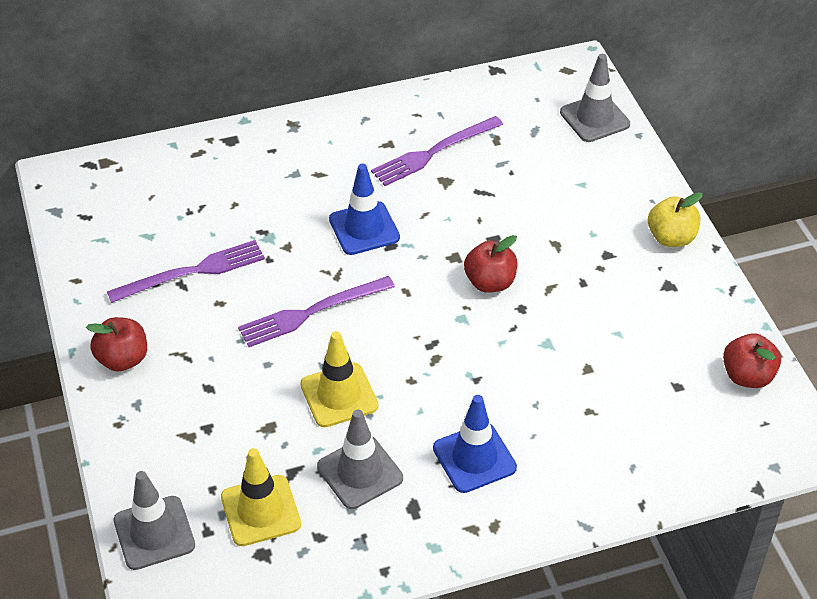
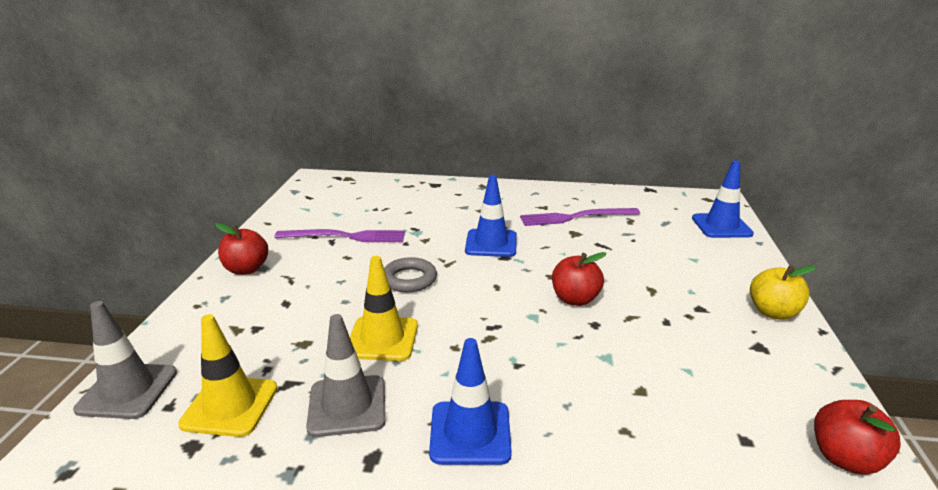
camera: 25 degrees right, 20 degrees down
(311, 312) = (409, 279): purple fork -> grey ring
(594, 118) = (721, 226): grey traffic cone -> blue traffic cone

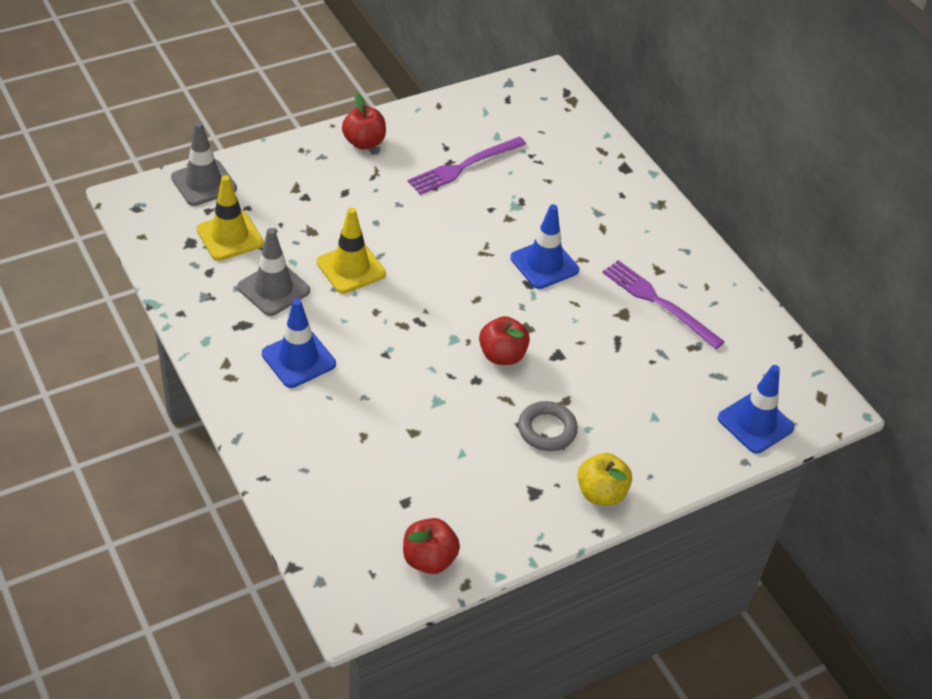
camera: 50 degrees right, 20 degrees up
(345, 237) = (464, 166): purple fork -> purple fork turned 90 degrees clockwise
(409, 279) = (437, 242): grey ring -> grey ring (547, 430)

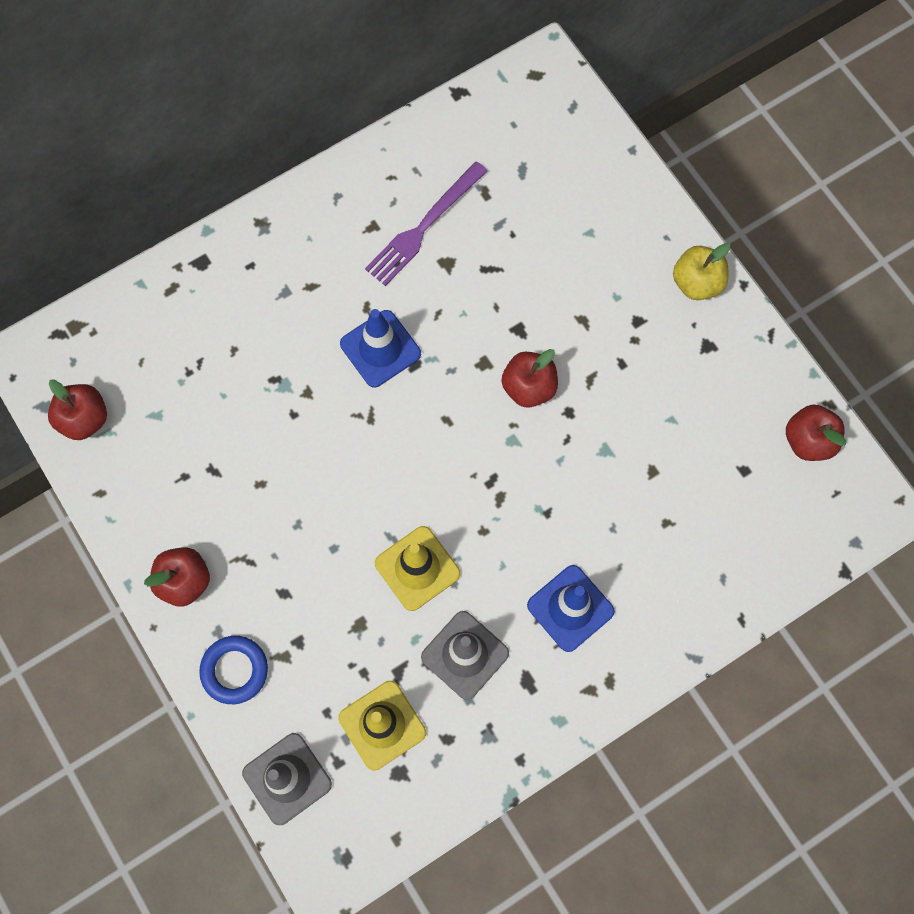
camera: 90 degrees left, 25 degrees up
(291, 163) = (234, 670): none -> blue ring
(464, 166) = (219, 451): purple fork -> none
(497, 101) = (84, 419): none -> red apple
(547, 430) = (625, 337): grey ring -> none
(755, 423) = (581, 138): blue traffic cone -> none

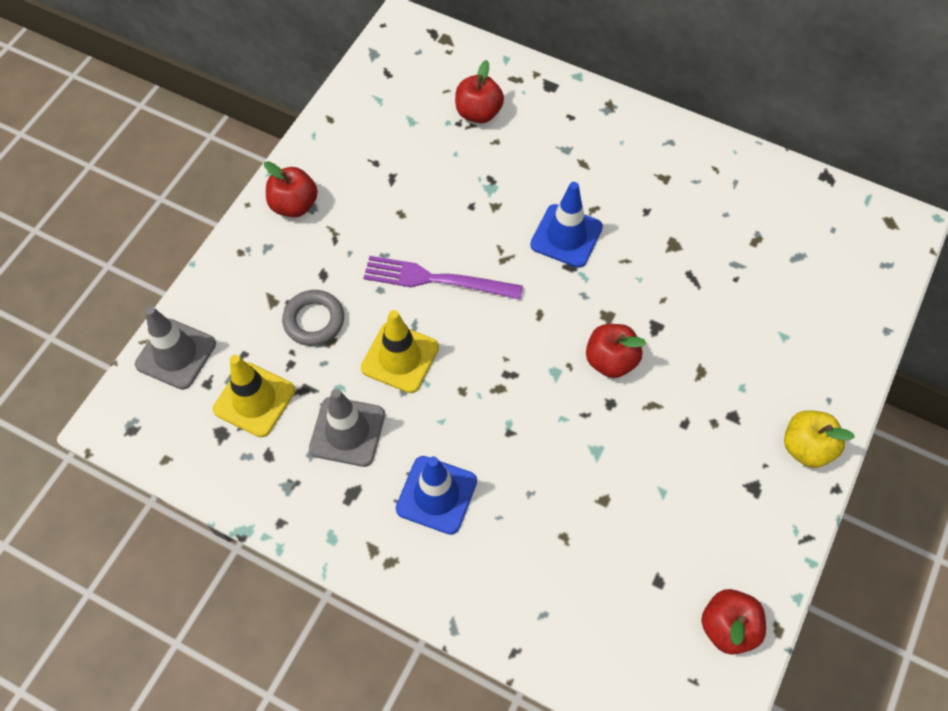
camera: 60 degrees right, 10 degrees down
(84, 419) = (379, 81): red apple -> red apple (478, 113)
(234, 670) = (243, 274): blue ring -> none
(330, 627) = (314, 320): none -> grey ring
(424, 226) = (692, 212): purple fork -> purple fork (436, 279)

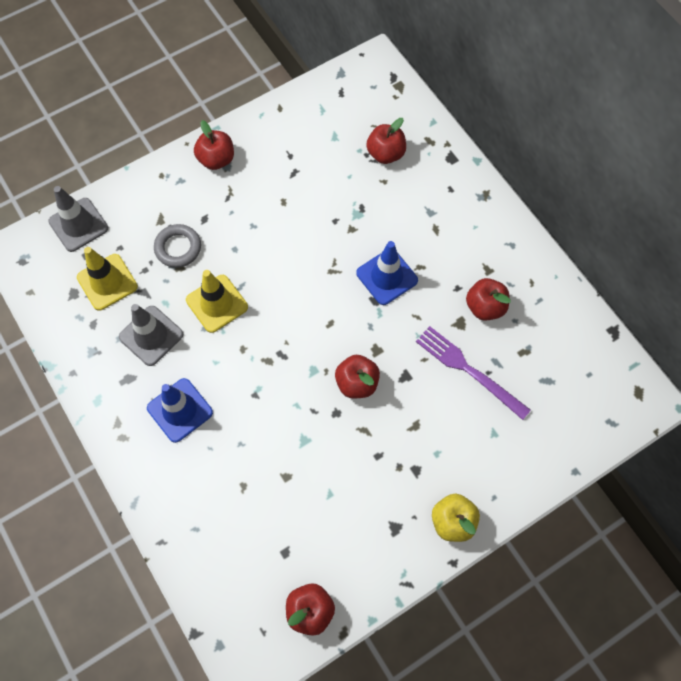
camera: 30 degrees right, 5 degrees up
(436, 279) = (276, 261): purple fork -> purple fork (468, 370)
(687, 216) = (485, 307): none -> red apple

